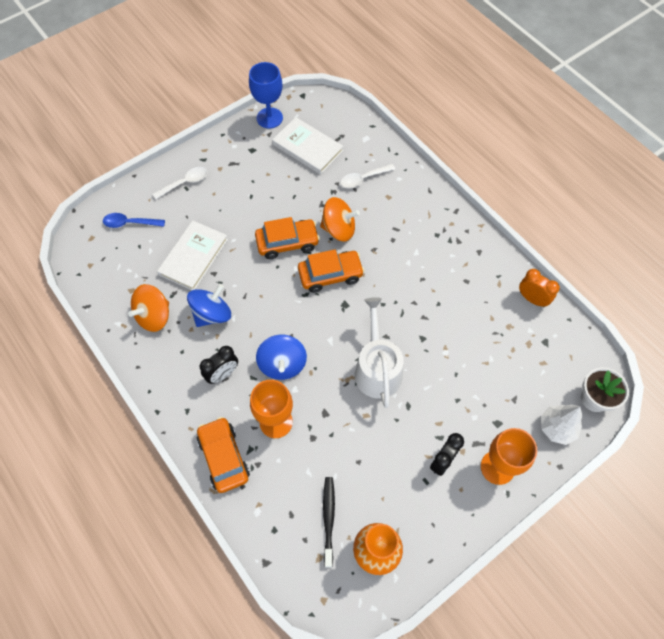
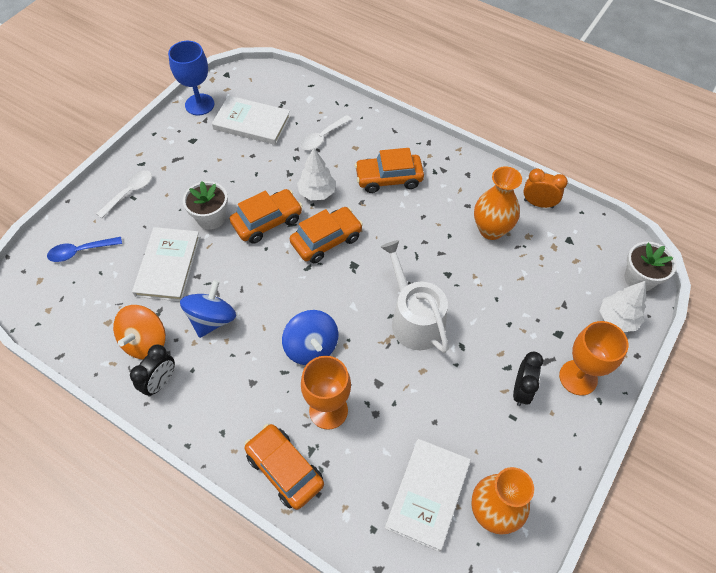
camera: 20 degrees left, 5 degrees down
(222, 374) = (248, 379): black clock -> black clock (160, 382)
(242, 225) = (211, 218): none -> white flower pot
(328, 519) = (428, 494): black toothbrush -> white book
(339, 229) = (317, 193): orange spinning top -> white tree
(406, 235) = (389, 178): none -> orange car
(478, 310) = (491, 230): none -> orange vase

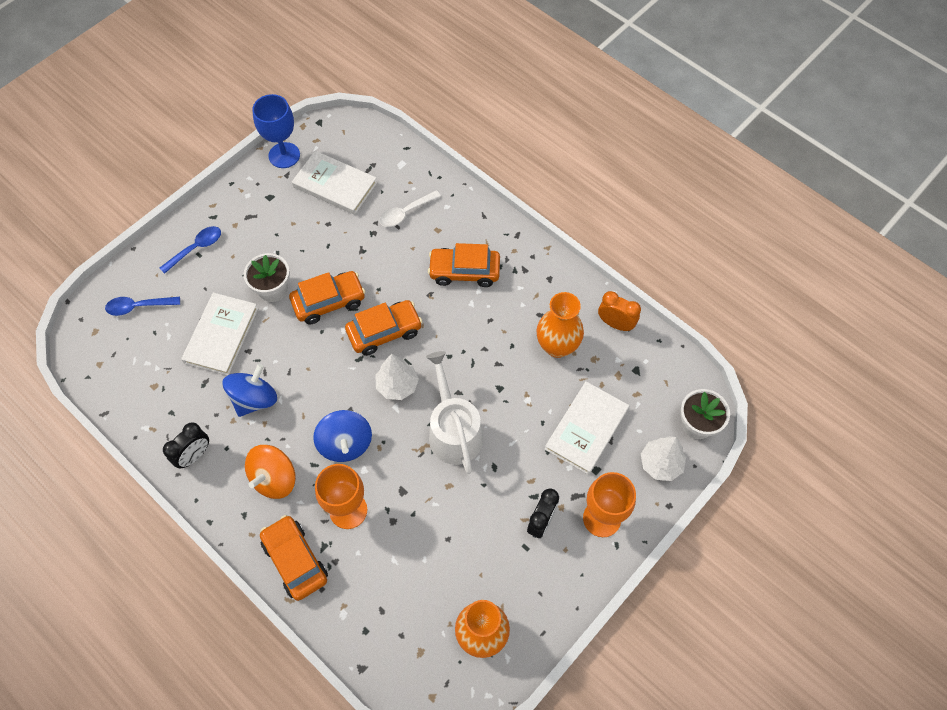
camera: 10 degrees right, 5 degrees up
(130, 192) = (196, 248): white spoon -> blue spoon
(145, 342) = (187, 412): orange spinning top -> orange spinning top (274, 479)
(317, 193) = (386, 277): white tree -> white tree (397, 385)
(428, 494) = (424, 608): white book -> white book (586, 429)

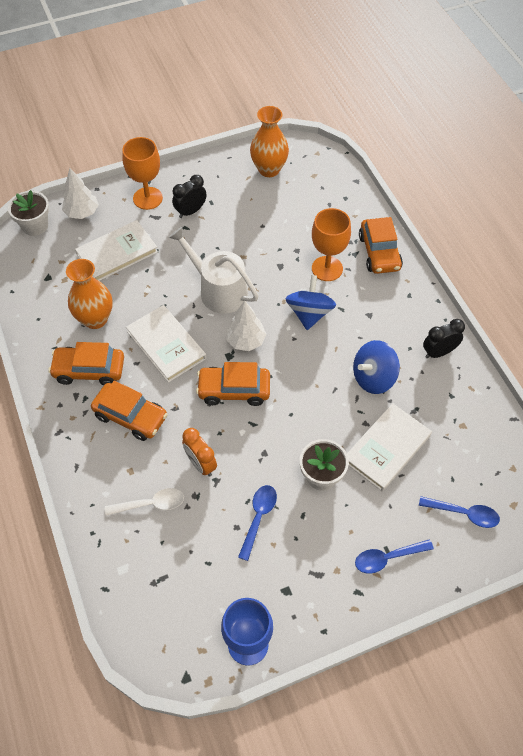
camera: 155 degrees left, 5 degrees down
(274, 479) = (376, 310): orange spinning top -> none
(313, 237) = (258, 517): none -> blue spoon
(329, 302) = (272, 439): orange car -> orange car (89, 370)
(335, 185) = (208, 573): white book -> white book (166, 345)
(453, 431) = (218, 290): white watering can -> white watering can turned 120 degrees clockwise
(615, 324) = (35, 317): orange clock -> orange clock (201, 464)

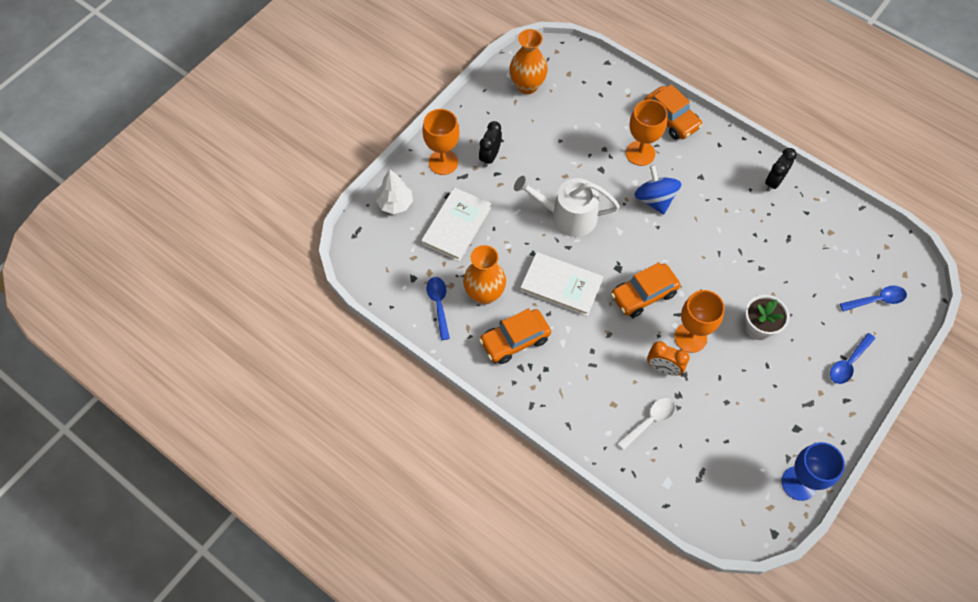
camera: 30 degrees left, 5 degrees up
(35, 225) = (362, 236): white flower pot -> none
(131, 416) = (579, 360): orange car -> none
(246, 341) = (622, 248): white tree -> none
(248, 450) = (690, 337): none -> orange goblet
(258, 517) = (737, 385): blue spoon -> blue spoon (439, 304)
(373, 378) = (741, 228): blue spinning top -> none
(387, 448) = (790, 280): white book -> none

